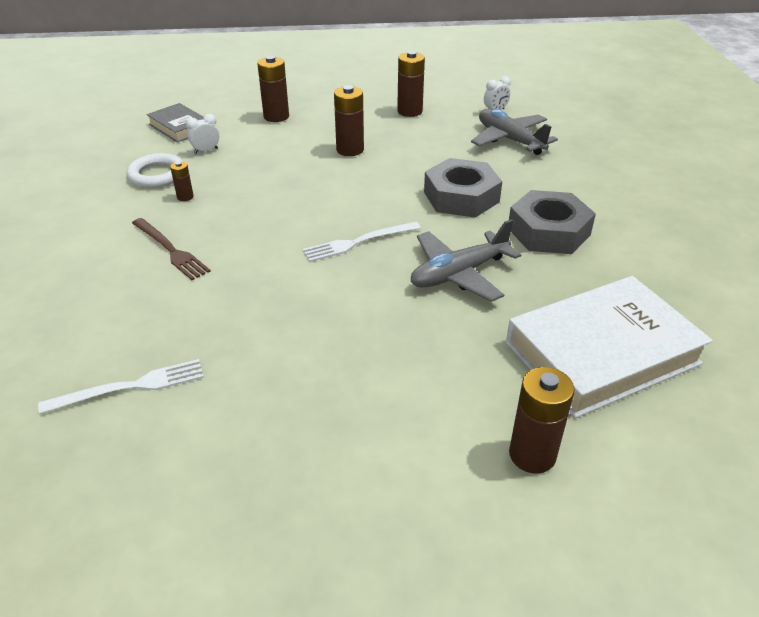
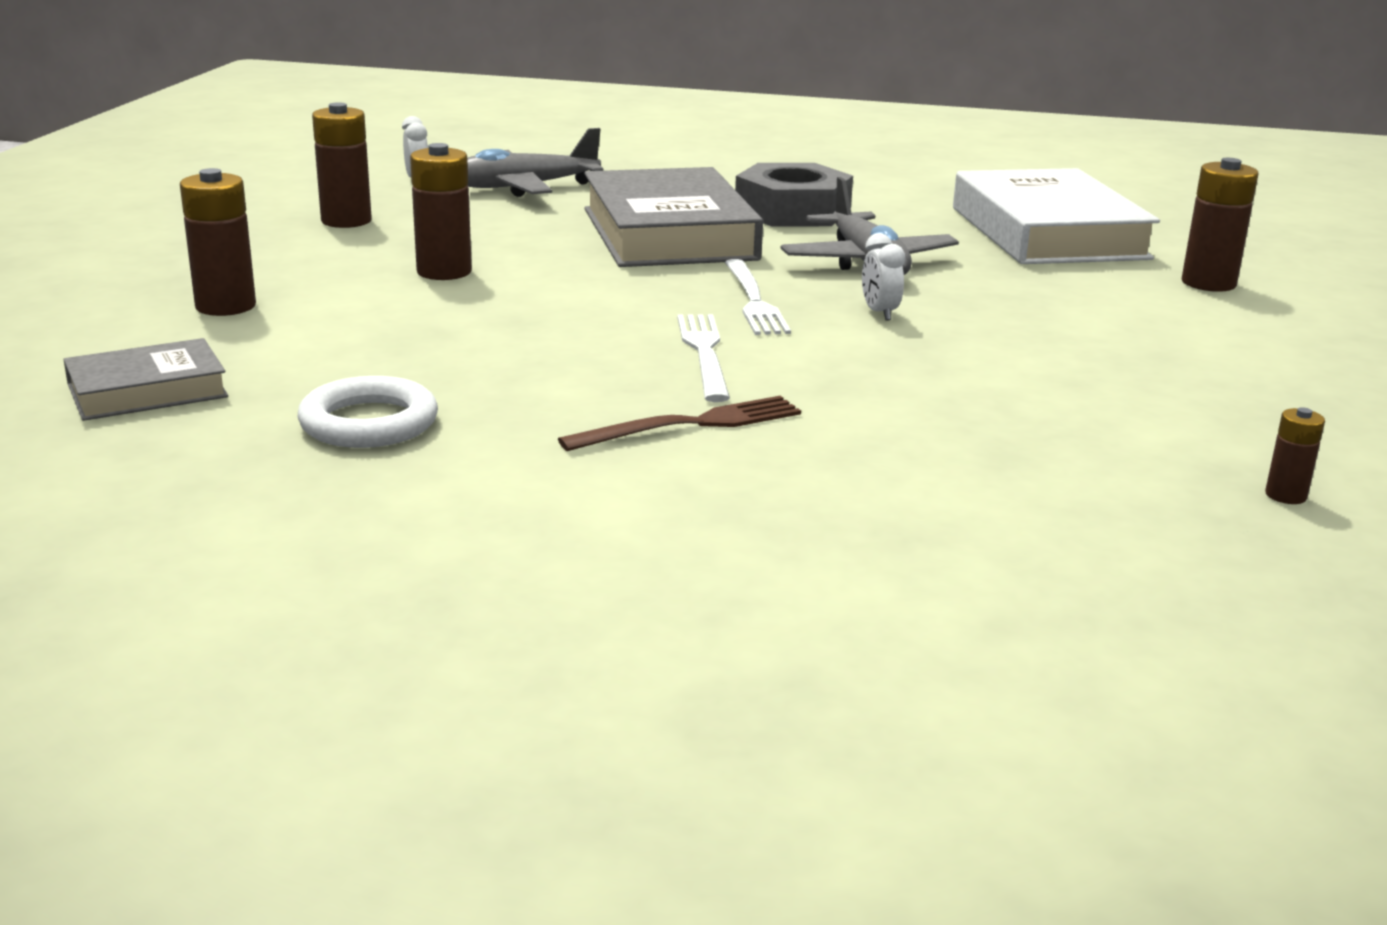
camera: 75 degrees left, 15 degrees down
(130, 387) = (1079, 470): white fork -> white fork (704, 353)
(185, 197) = (495, 403): brown battery -> brown battery (1285, 495)
(206, 151) = (307, 374): white clock -> white clock (879, 313)
(461, 197) = (669, 234): grey nut -> grey book

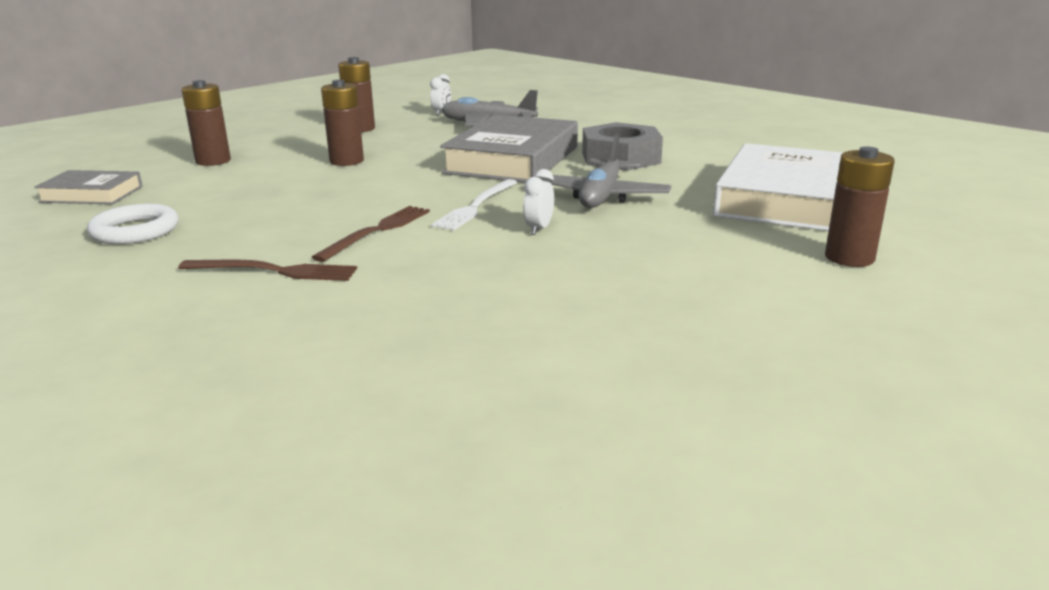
camera: 35 degrees right, 0 degrees up
(704, 353) = (377, 231): white fork -> brown fork
(1285, 495) = (555, 442): brown battery -> none

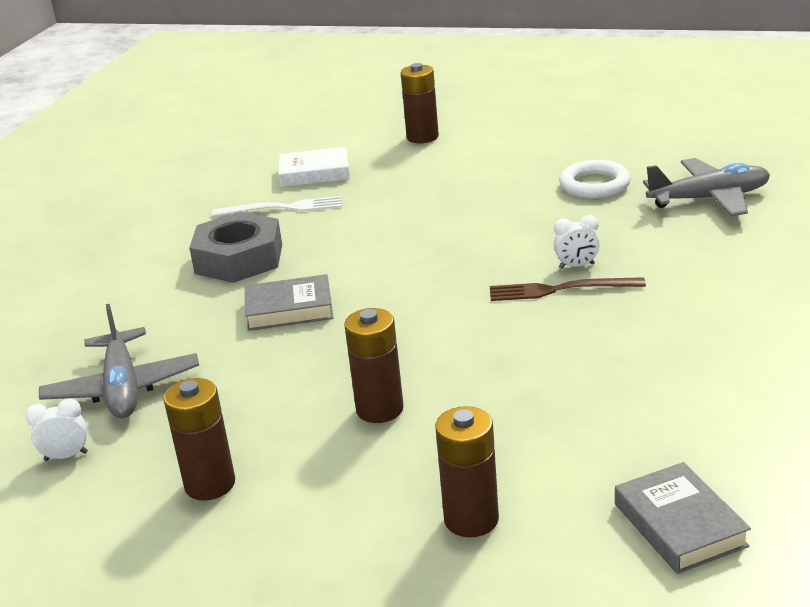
camera: 115 degrees left, 5 degrees up
(135, 231) = (713, 408): white ring -> white ring (594, 185)
(274, 271) = (682, 292): brown fork -> none
(476, 206) = (454, 273): white fork -> white fork (283, 208)
(513, 160) = (289, 309): grey book -> grey book, size x0.52
(539, 229) = (478, 232): white clock -> white clock (576, 266)
(601, 196) = (372, 233): grey plane -> grey plane (709, 199)
(782, 199) = (314, 173): white book -> white book, size x0.52

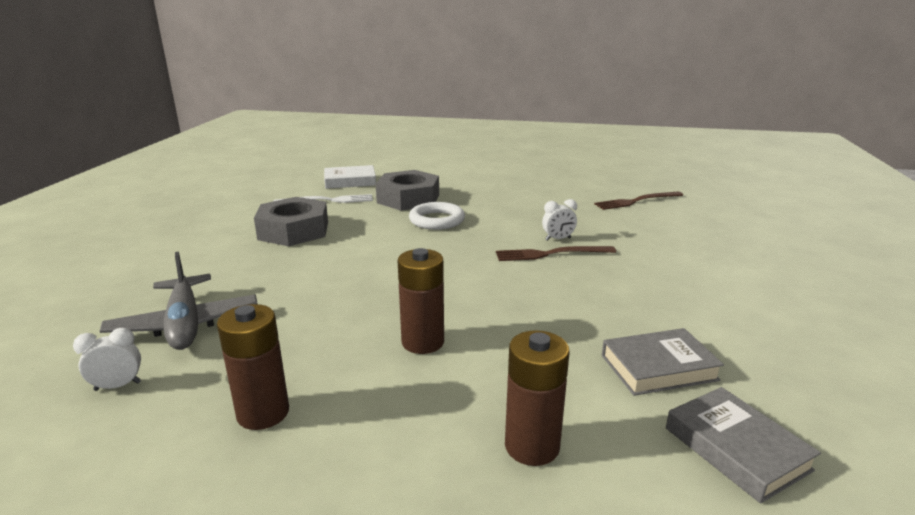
camera: 10 degrees left, 5 degrees down
(289, 309) = (336, 265): grey book -> grey book (658, 367)
(390, 202) = (408, 199): none -> grey nut
(422, 137) = (424, 164): brown battery -> none
(594, 185) = (552, 192): white ring -> white ring (437, 220)
(709, 199) = (636, 201): grey plane -> brown fork

